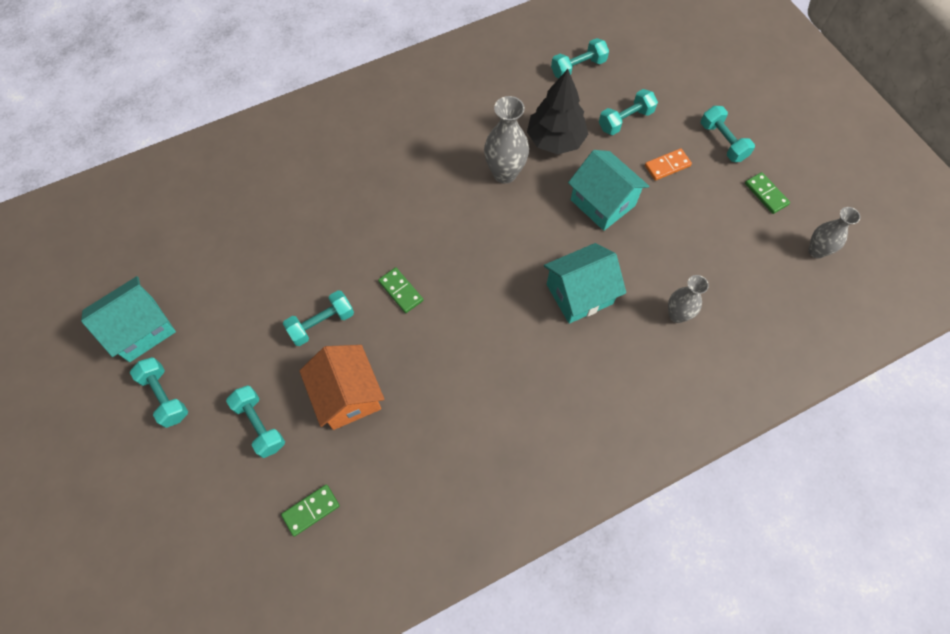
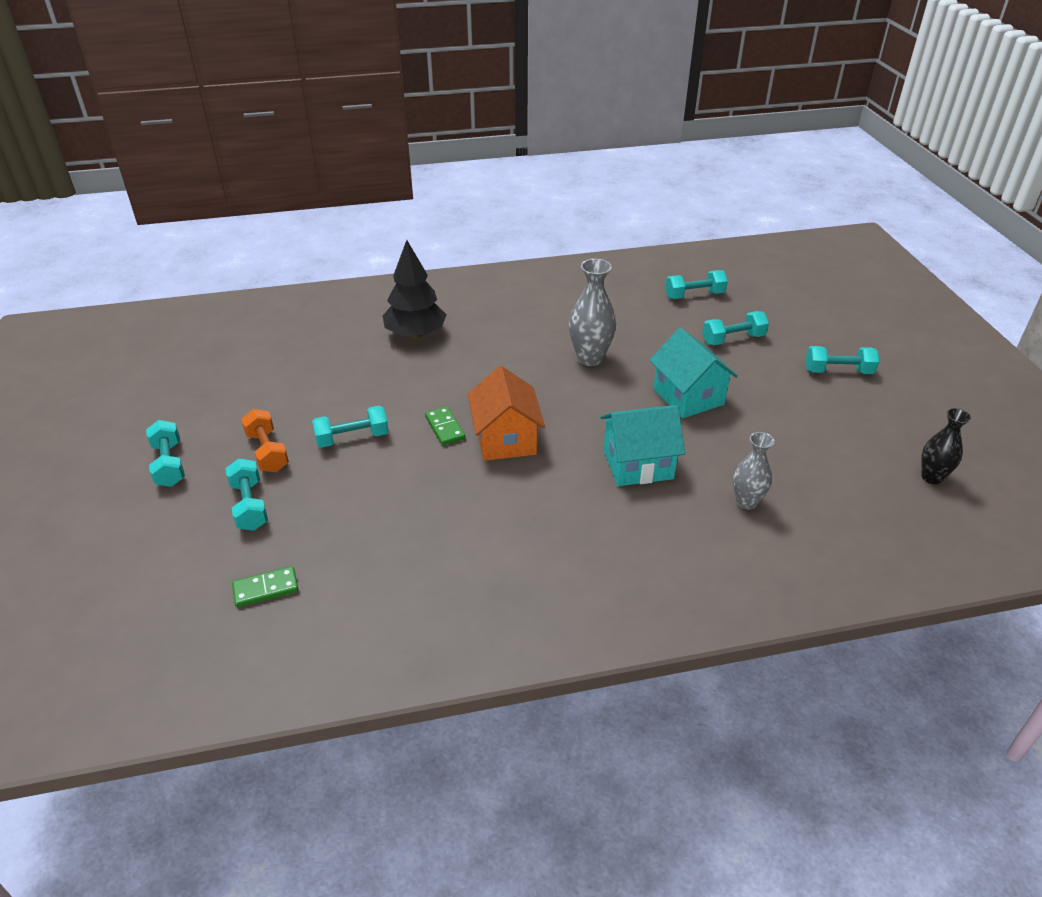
camera: 15 degrees right, 25 degrees down
(141, 329) = (176, 410): turquoise house -> none
(250, 359) = (267, 452): none -> orange dumbbell
(348, 396) = (351, 500): orange house -> orange house (505, 439)
(555, 140) = (652, 343): black tree -> black tree (416, 334)
(667, 166) = (769, 380): orange domino -> none
(723, 142) = (838, 371): turquoise dumbbell -> turquoise dumbbell turned 75 degrees counterclockwise
(766, 194) = (879, 420): green domino -> none
(816, 251) = (931, 477): grey vase -> black vase

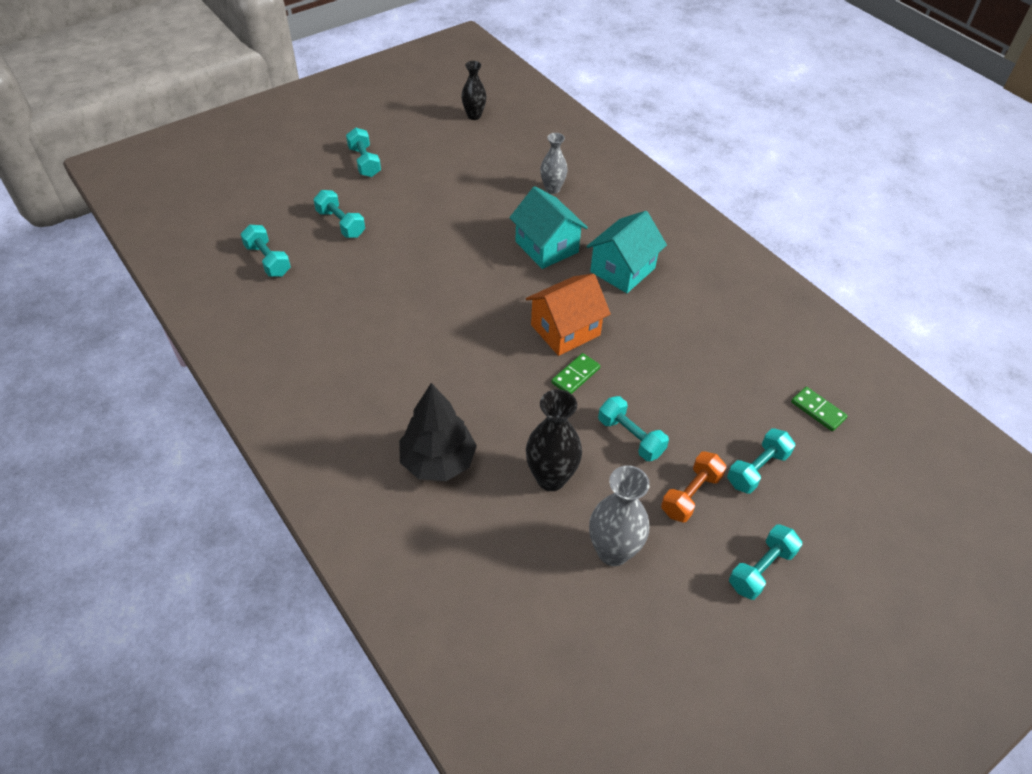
camera: 115 degrees left, 10 degrees up
(353, 382) = (551, 478): none -> black vase
(590, 358) = (416, 308): grey vase -> grey vase (613, 551)
(688, 396) = (444, 236): turquoise house -> turquoise house (622, 270)

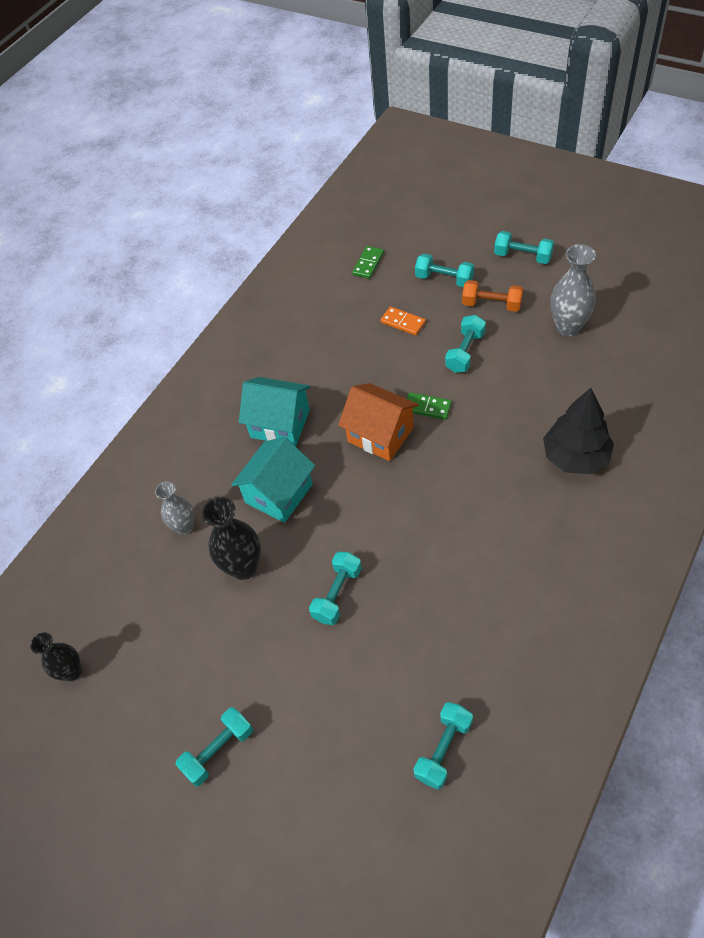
camera: 105 degrees left, 5 degrees up
(341, 224) = (343, 708): turquoise dumbbell -> turquoise dumbbell (337, 594)
(551, 478) = (536, 382): black vase -> black vase (243, 567)
(705, 403) = (403, 322): none -> orange domino

